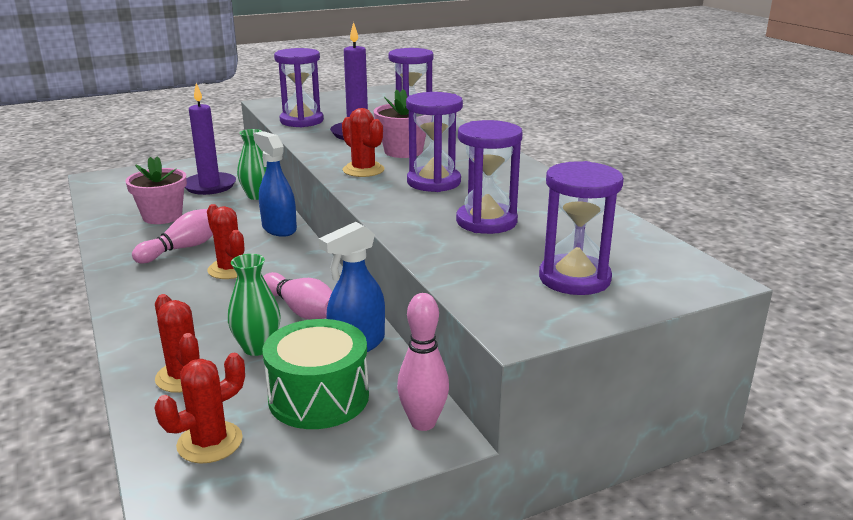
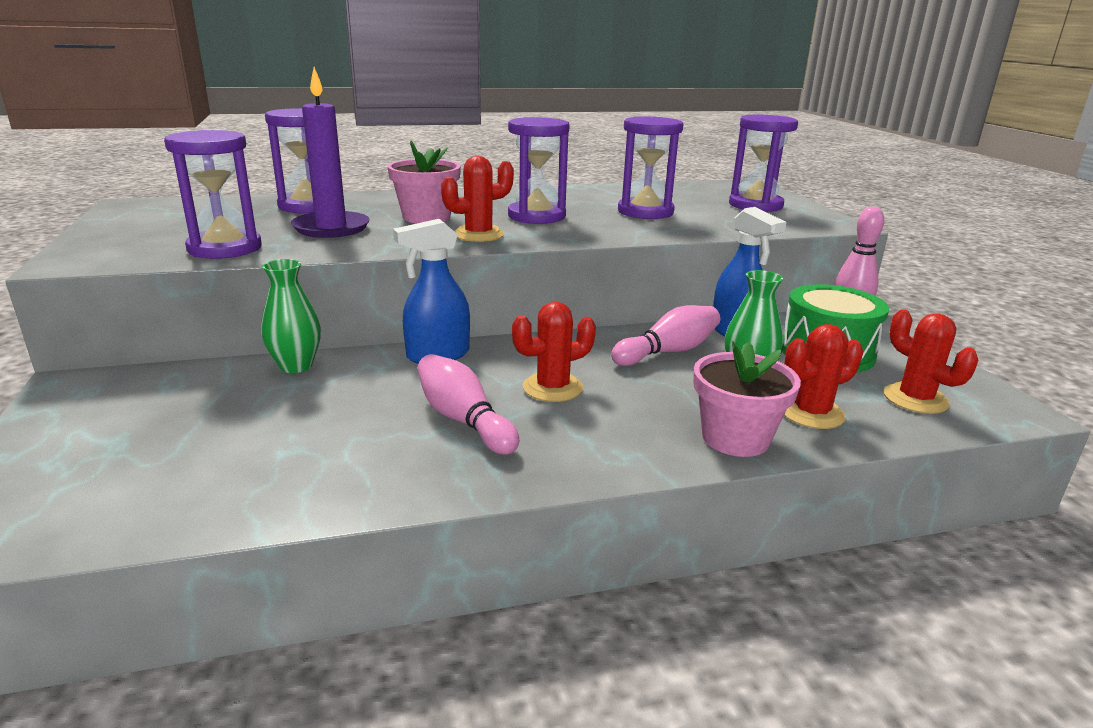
camera: 80 degrees left, 0 degrees up
(162, 216) = (313, 443): pink flower pot -> pink flower pot (735, 438)
(209, 186) = (203, 403): purple candle -> none

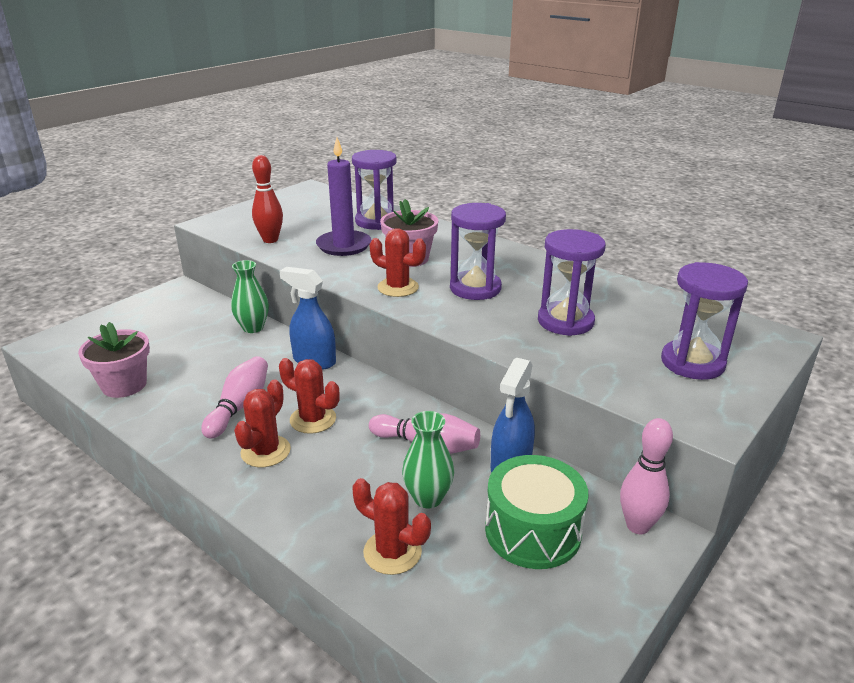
camera: 55 degrees right, 5 degrees up
(225, 248) = (270, 240): purple hourglass -> red bowling pin
(735, 438) = (312, 523): pink flower pot -> pink flower pot (124, 385)
(915, 399) = (488, 613): red cactus -> red cactus (265, 451)

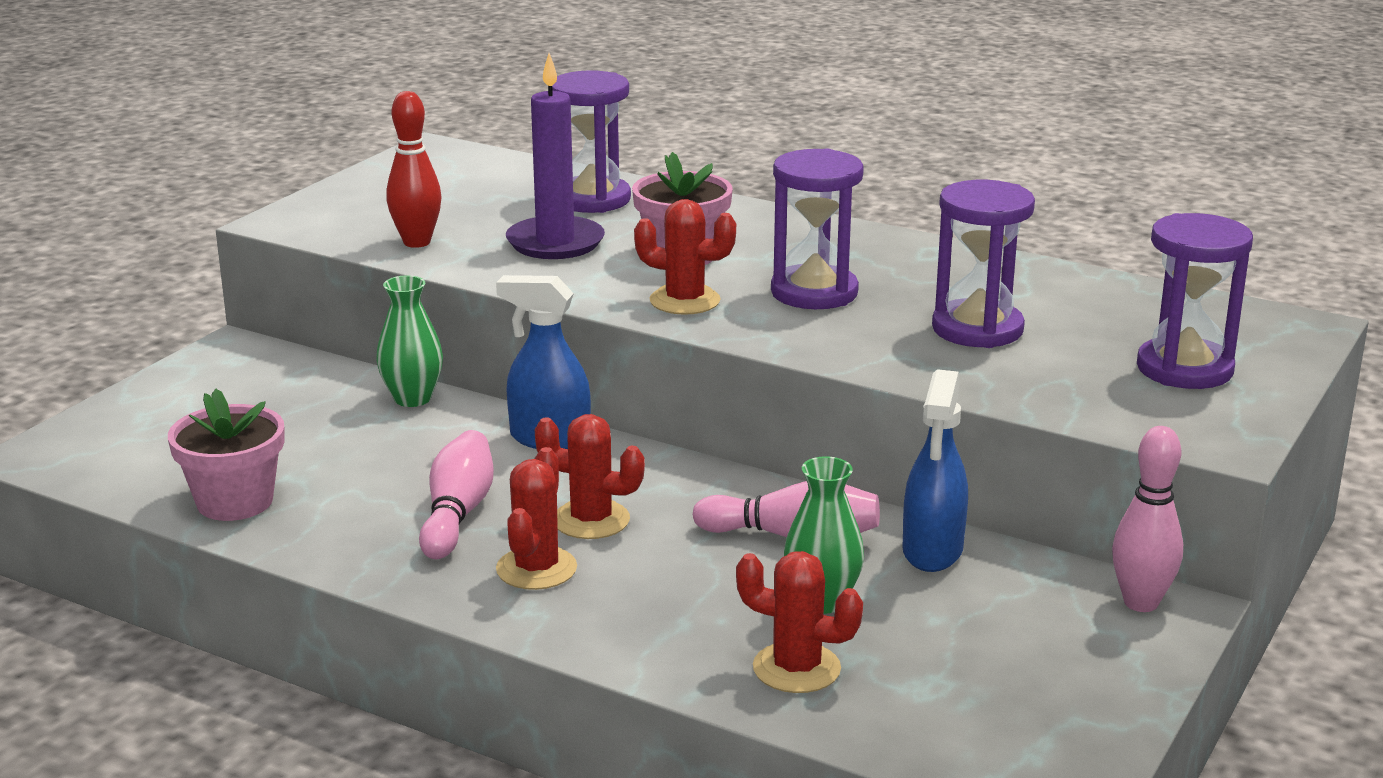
camera: 10 degrees left, 5 degrees down
(532, 531) = (992, 624): green drum -> none

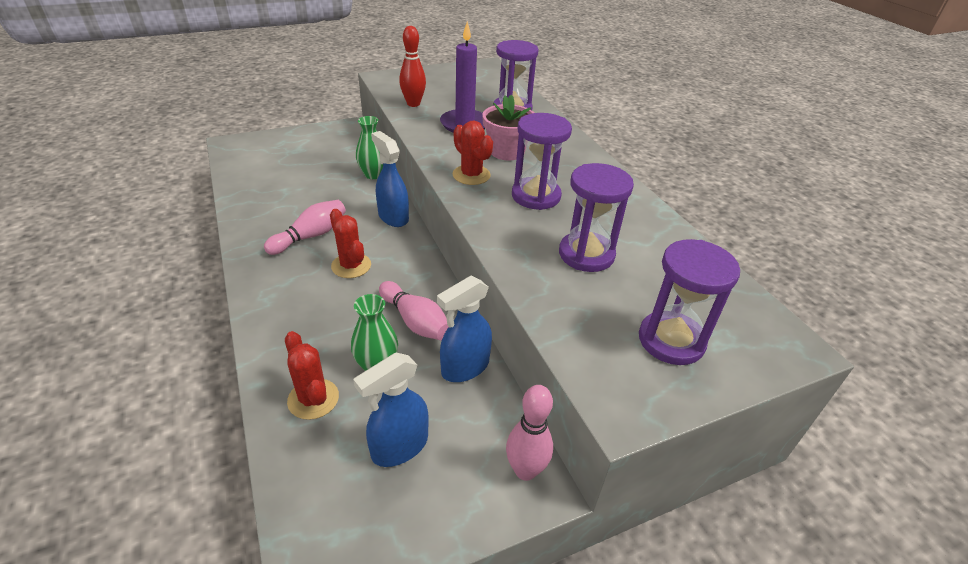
camera: 35 degrees right, 15 degrees up
(235, 502) = (253, 192): pink flower pot -> none
(536, 569) = (297, 279): red cactus -> none
(976, 654) = (399, 447): none -> blue spray bottle

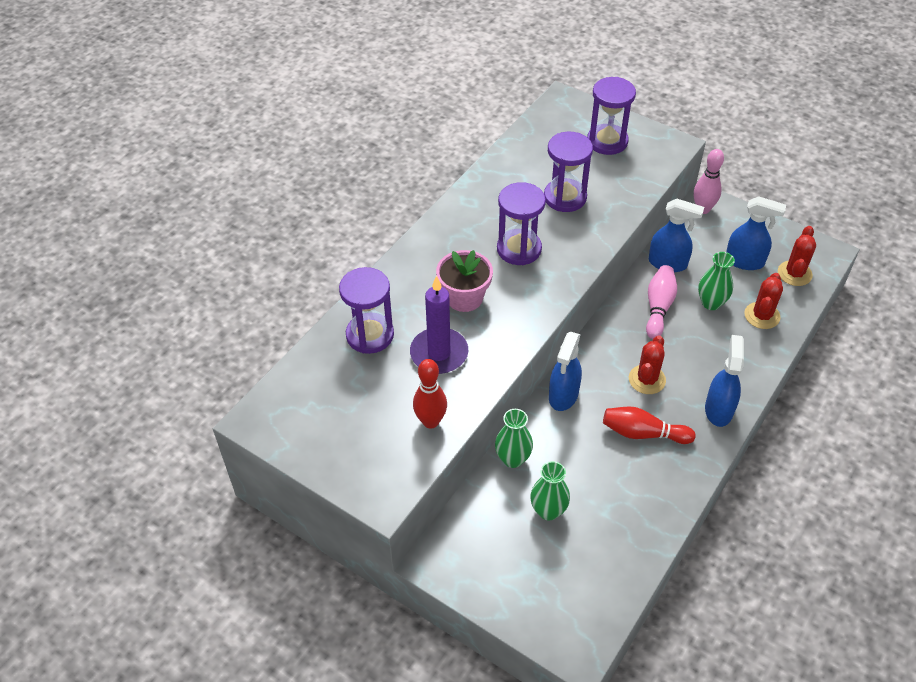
camera: 120 degrees left, 10 degrees up
(269, 289) = (718, 409): none -> blue spray bottle
(310, 236) = (643, 433): pink bowling pin -> red bowling pin
(319, 170) = (548, 511): none -> green vase
(471, 175) = (527, 300): red cactus -> red cactus (794, 273)

